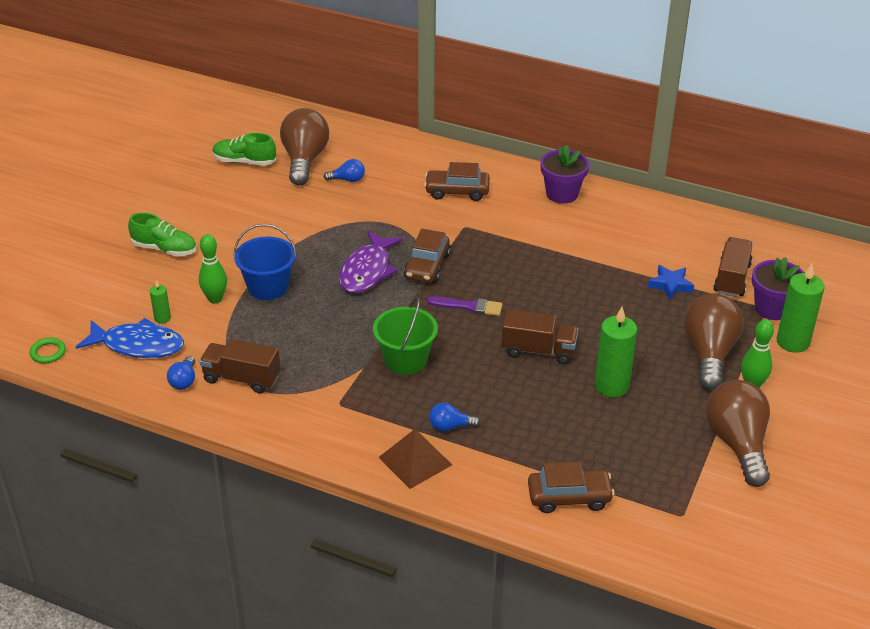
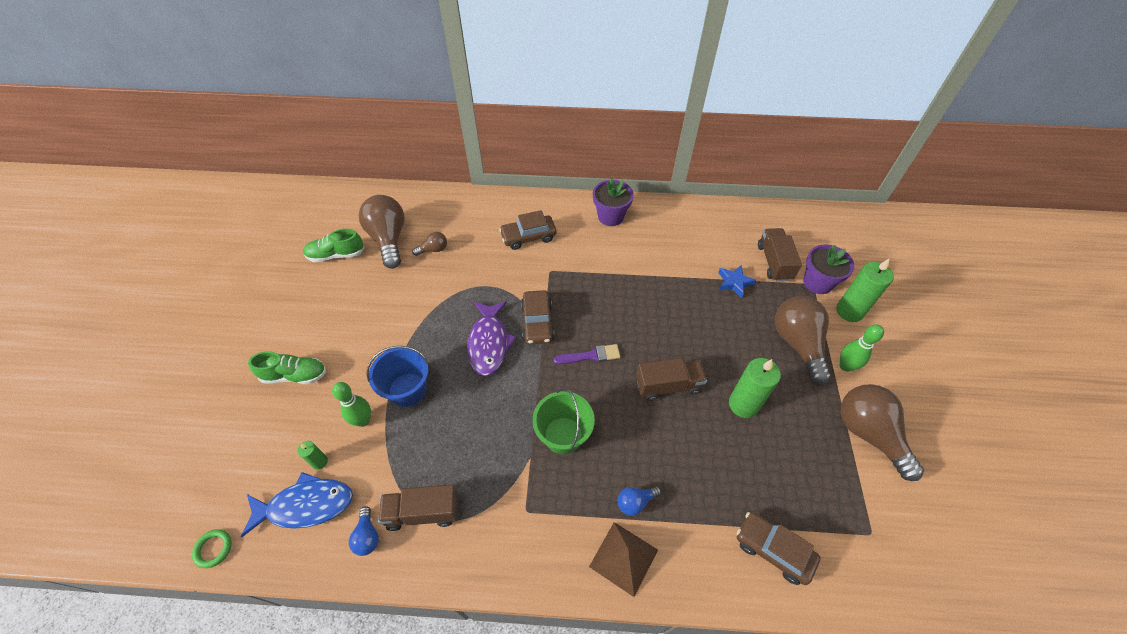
camera: 20 degrees left, 15 degrees up
(347, 180) = (433, 249): blue light bulb -> brown light bulb
(569, 497) = (773, 550): brown car -> brown car turned 120 degrees counterclockwise

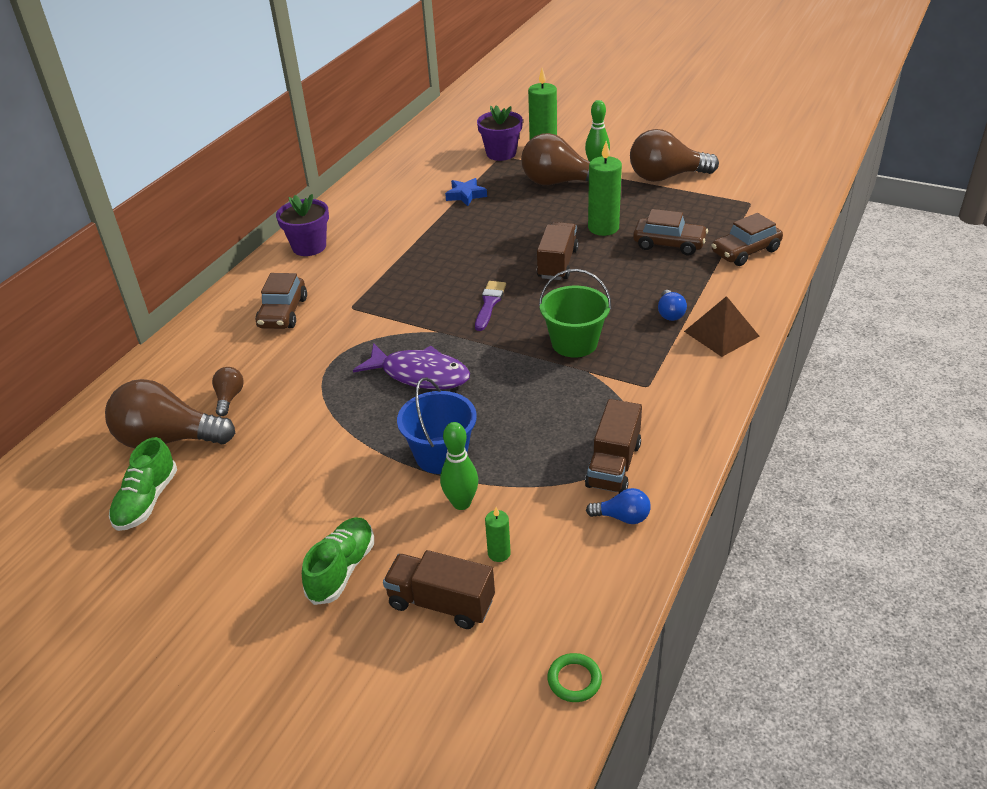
camera: 65 degrees left, 15 degrees down
(306, 505) = (555, 573): blue fish -> none
(537, 322) = (418, 331): brown car -> brown car (669, 244)
(774, 262) = (459, 168): brown truck -> brown truck (441, 603)

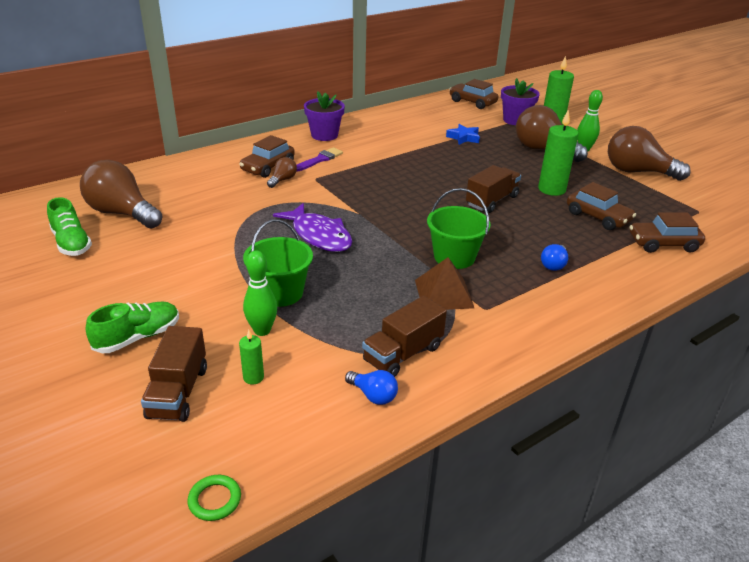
camera: 25 degrees right, 5 degrees down
(147, 501) = (71, 243): green shoe -> green shoe turned 75 degrees counterclockwise
(229, 398) = (183, 203): brown light bulb -> brown light bulb (283, 180)
(436, 144) = (472, 102): none -> brown car
(441, 455) = (280, 293): blue bucket -> green bucket
(441, 603) = (178, 392): brown truck -> brown truck turned 135 degrees counterclockwise
(489, 303) = (414, 209): purple brush -> purple brush (320, 160)
(721, 333) = (586, 295): brown pyramid -> brown pyramid (444, 293)

